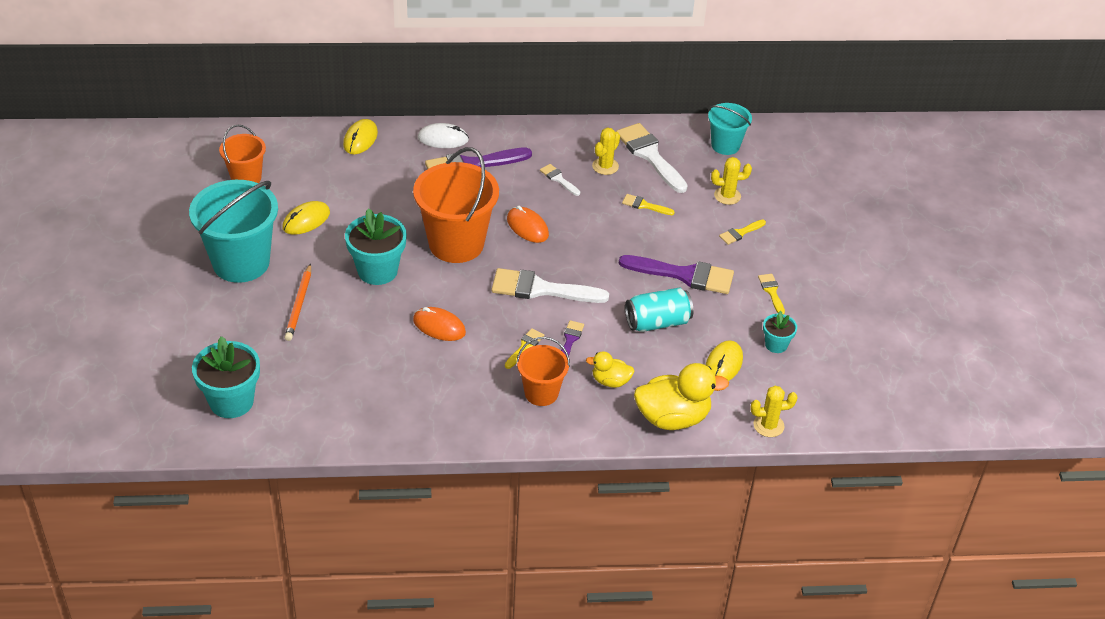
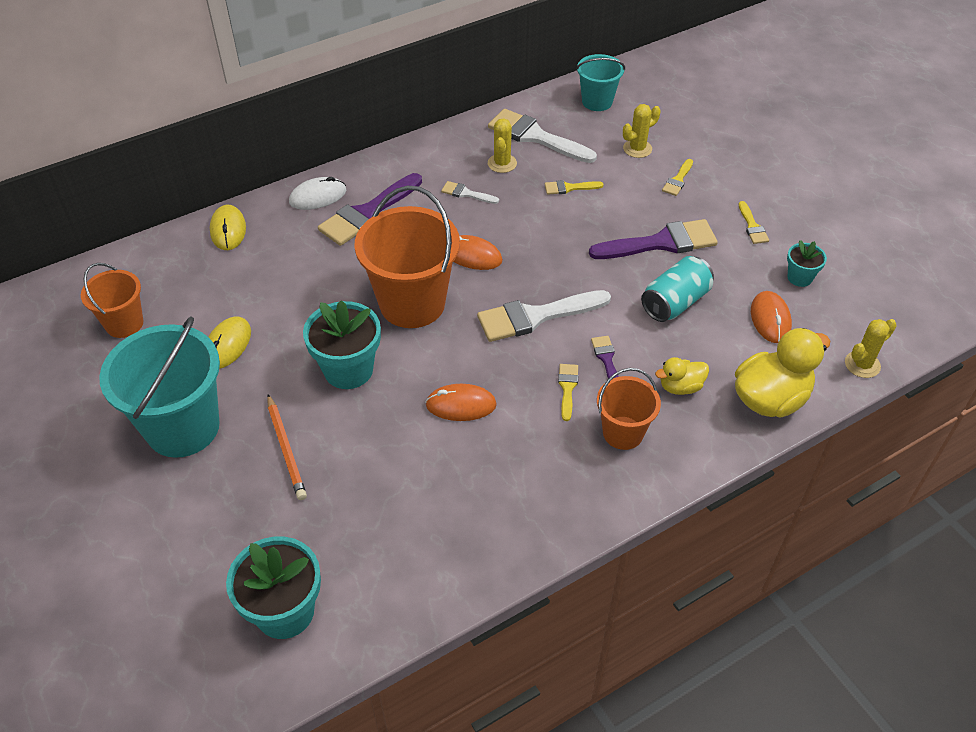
camera: 25 degrees left, 5 degrees up
(723, 364) = (770, 319): yellow mouse -> orange mouse
(771, 292) = (752, 226): yellow brush -> yellow brush turned 150 degrees counterclockwise

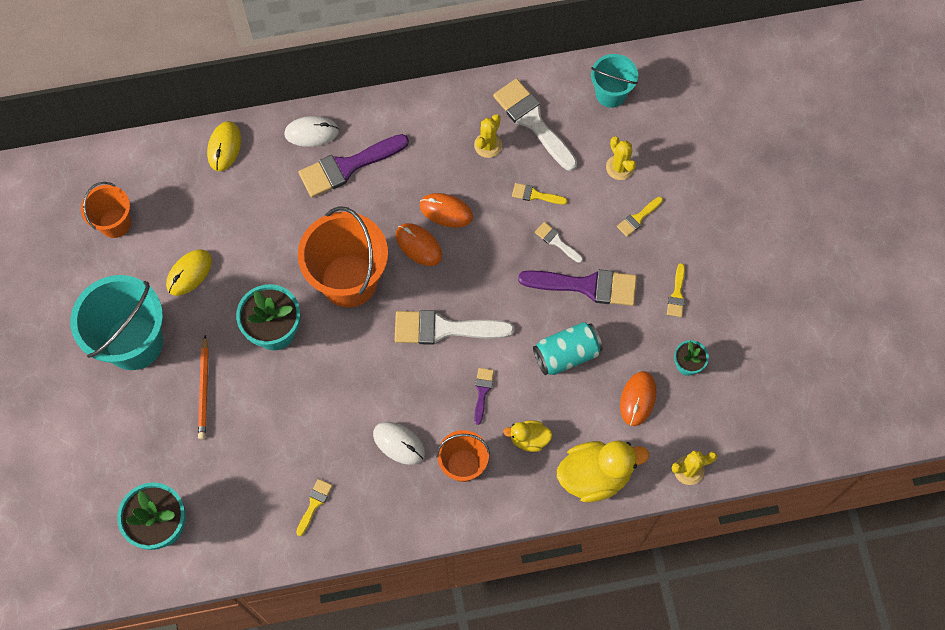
camera: 20 degrees right, 20 degrees up
(461, 405) = (349, 395): orange mouse -> orange mouse (446, 211)
(466, 193) = (441, 171): white brush -> white brush (556, 241)
(540, 434) = (399, 443): none -> white mouse
(567, 388) = (439, 408): yellow brush -> yellow brush (314, 504)
(637, 149) = (619, 167): yellow cactus -> yellow cactus turned 75 degrees clockwise

